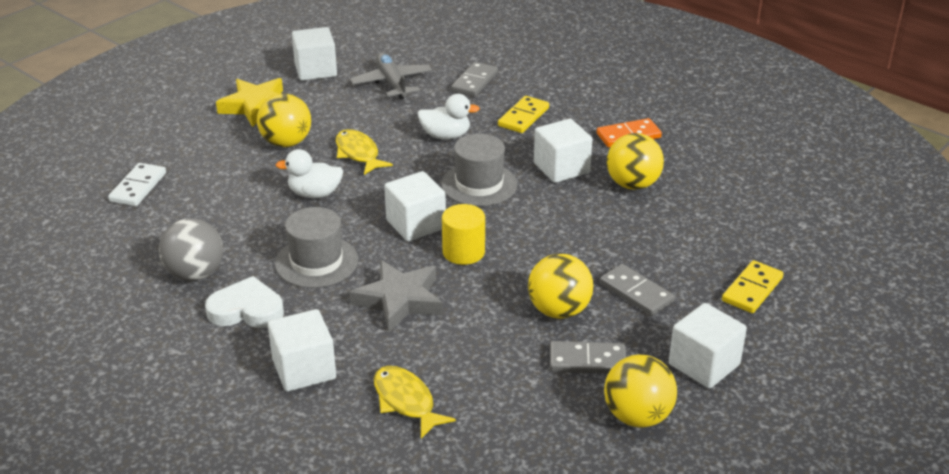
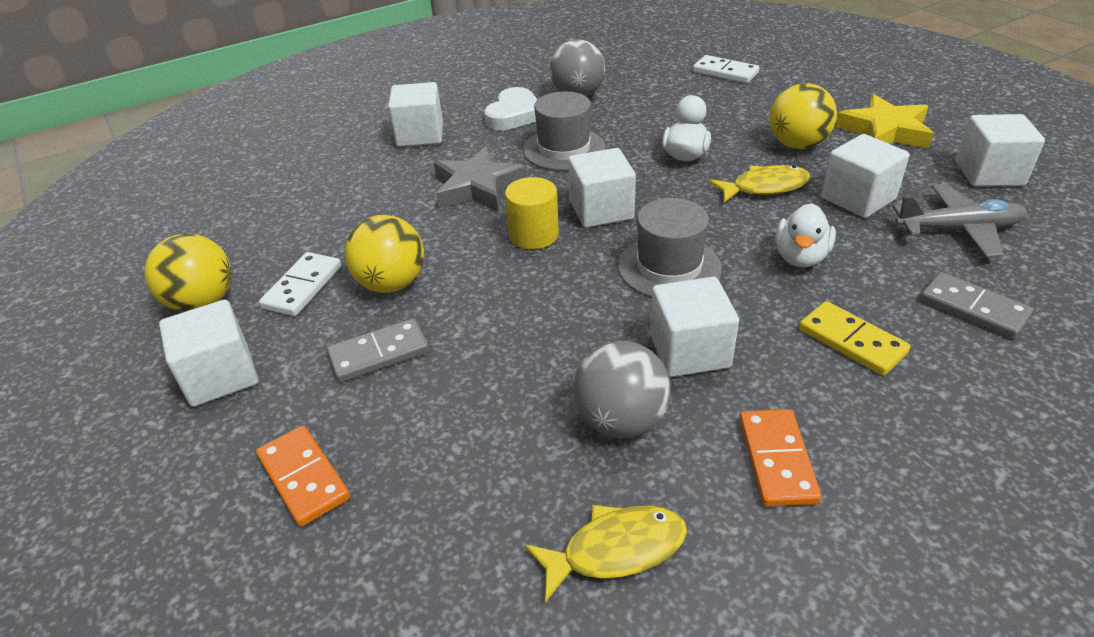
camera: 110 degrees right, 5 degrees up
(364, 116) = (857, 198): none -> white cube
(406, 401) = (343, 176): yellow fish -> yellow fish (616, 550)
(587, 361) = (303, 287): grey domino -> white domino
(632, 184) = (621, 420): yellow ball -> grey ball
(752, 289) = (304, 477): yellow domino -> orange domino

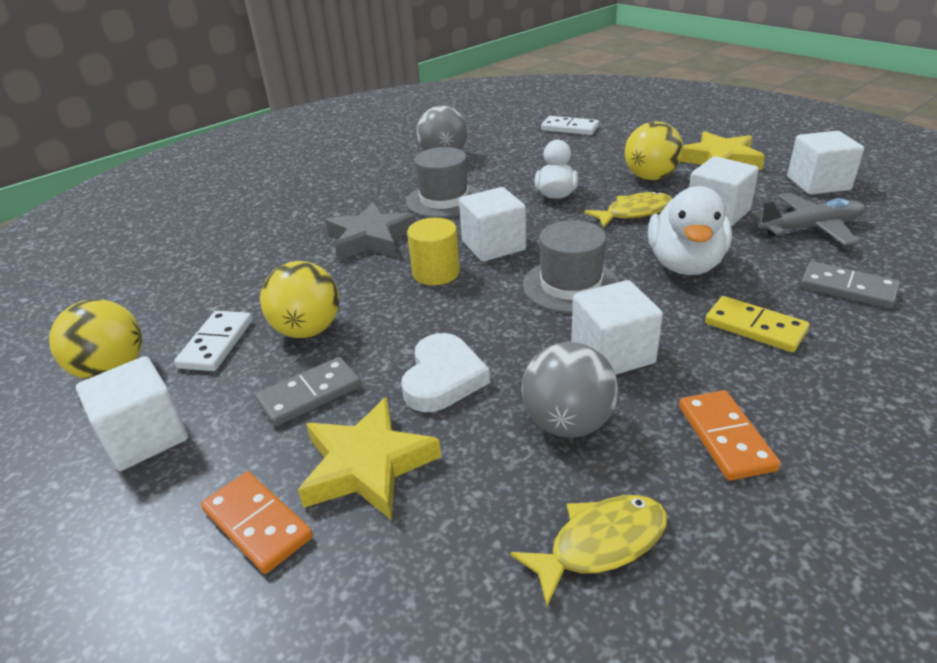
camera: 10 degrees left, 5 degrees down
(416, 435) = (367, 465): none -> yellow star
(420, 135) = (304, 201): white cube -> none
(514, 114) = (389, 177): white heart -> white heart (443, 378)
(800, 257) = (685, 264): white duck -> white duck, size x1.52

